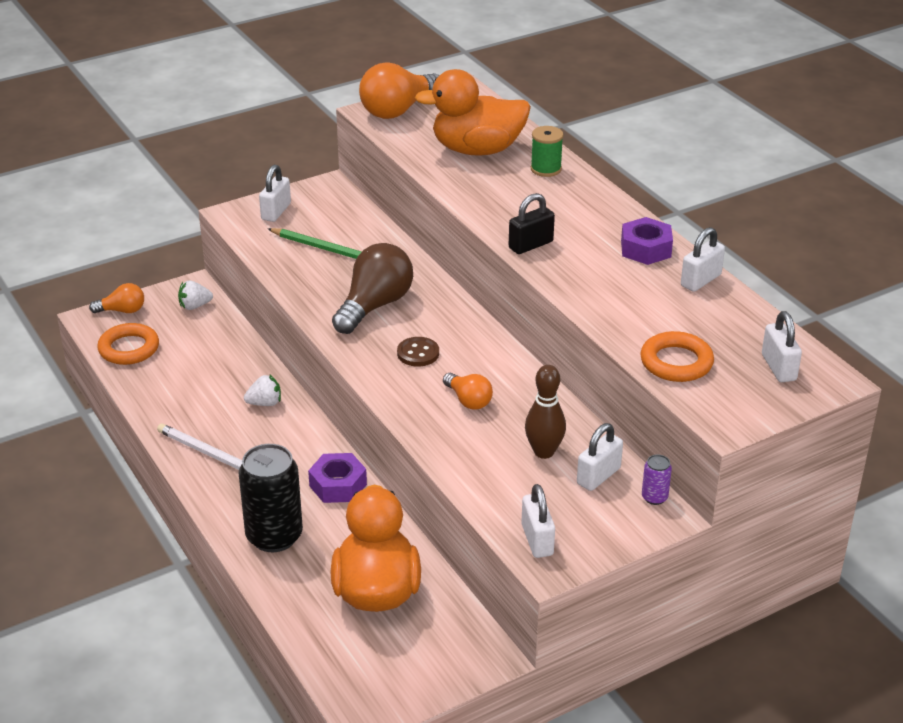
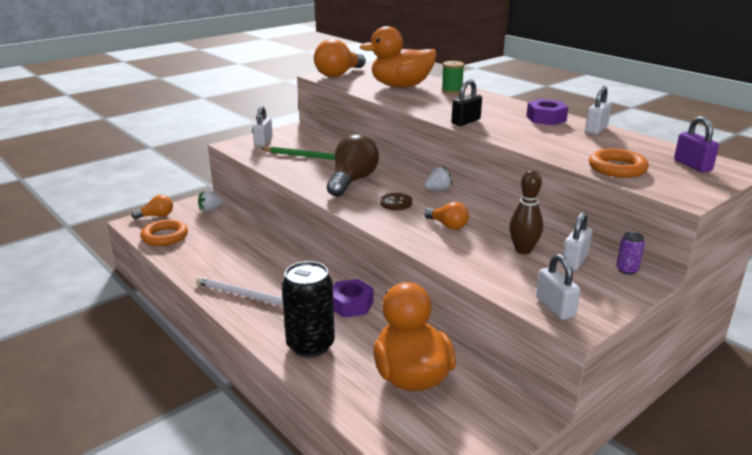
camera: 10 degrees left, 10 degrees down
(265, 403) = (277, 259): white strawberry -> white strawberry (438, 190)
(778, 367) = (692, 165): white padlock -> purple padlock

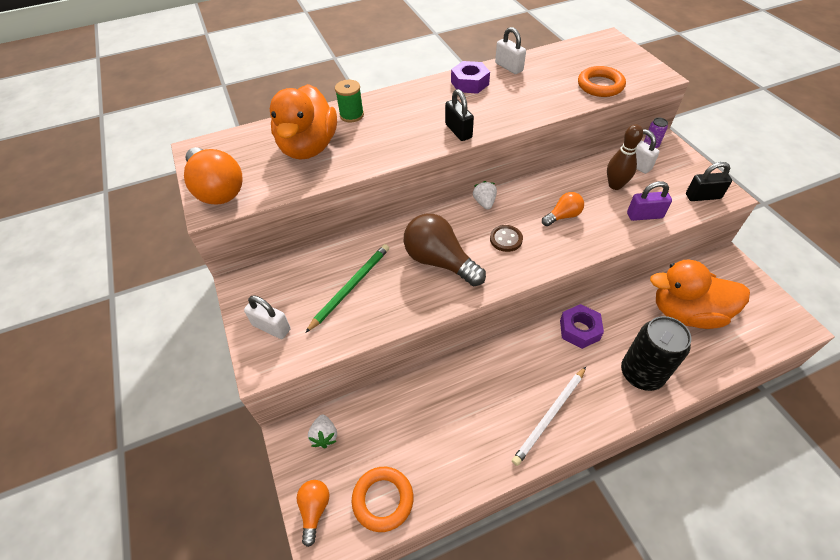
camera: 70 degrees left, 25 degrees up
(555, 307) = (703, 196): white padlock -> black padlock
(692, 165) = (600, 52): purple padlock -> purple padlock (644, 215)

